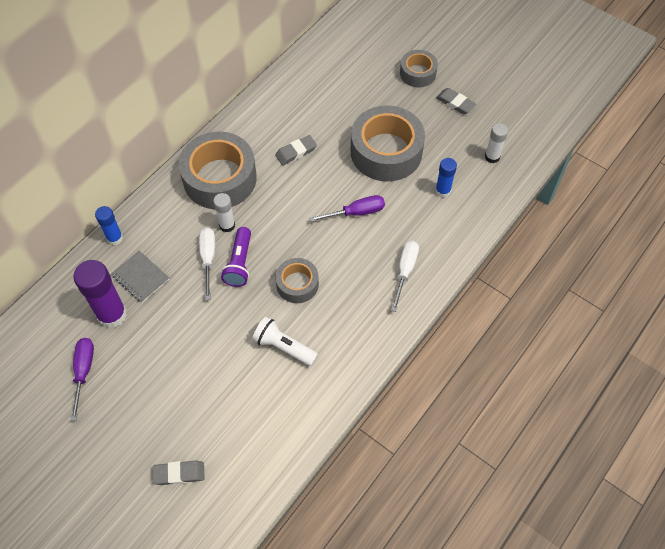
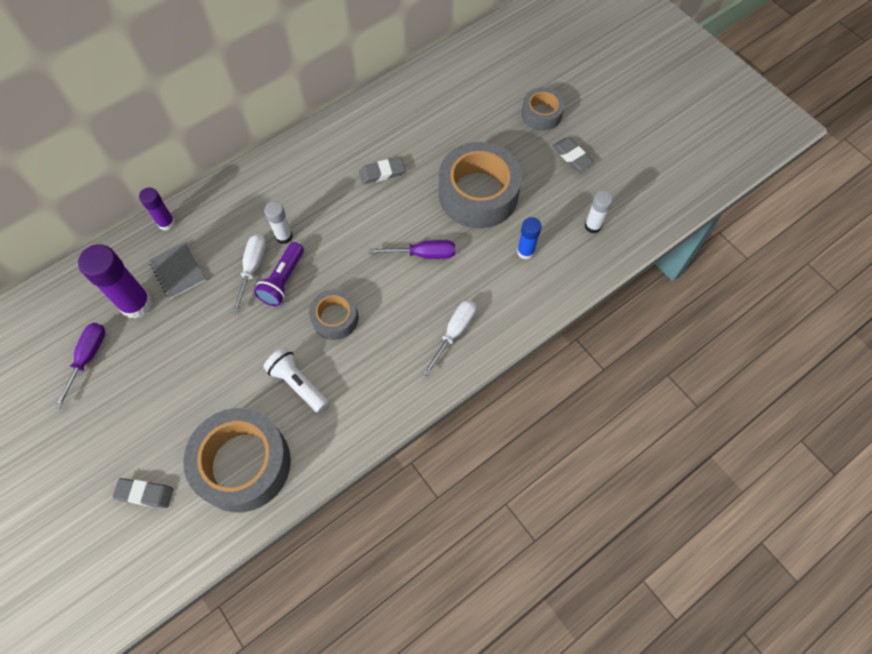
camera: 15 degrees right, 5 degrees up
(115, 238) = (166, 223): blue glue stick -> purple glue stick
(220, 178) = (293, 184): grey tape -> grey tape (243, 464)

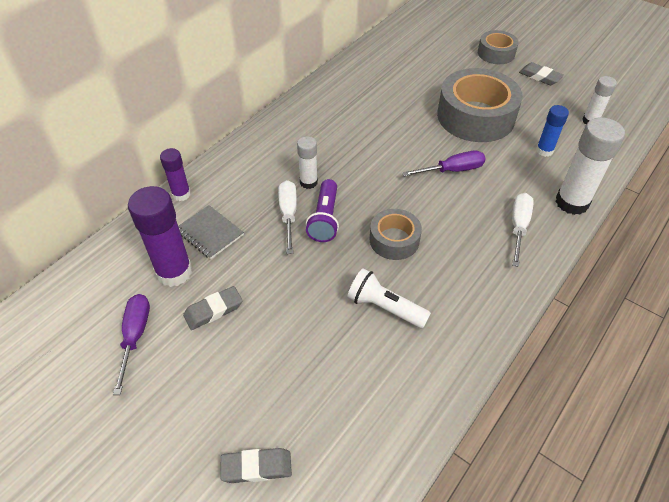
camera: 15 degrees left, 15 degrees down
(243, 464) = (361, 403): grey tape -> none
(382, 173) = (379, 117): grey eraser -> grey eraser (213, 310)
(519, 318) = (571, 203): none -> white glue stick

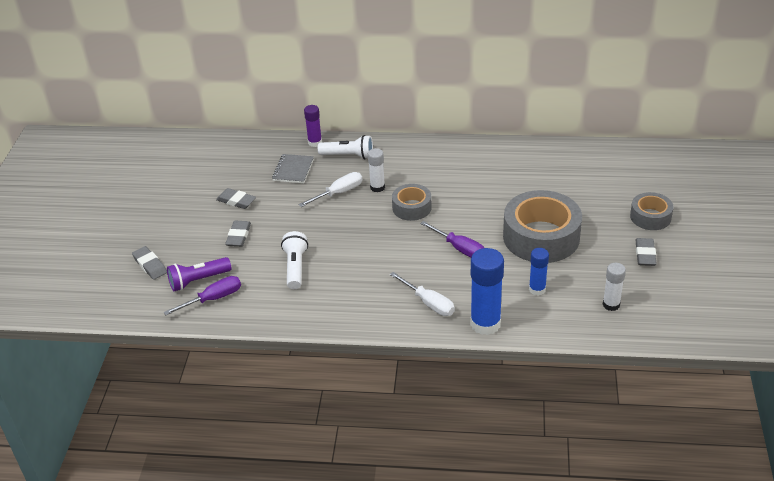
camera: 60 degrees right, 10 degrees down
(135, 336) = (196, 183): purple screwdriver -> purple screwdriver (213, 299)
(174, 272) = (251, 172): purple glue stick -> none
(234, 179) = (348, 156): none -> white flashlight
(283, 337) = (238, 236): none -> grey eraser
(325, 219) = (349, 210): purple flashlight -> purple flashlight (198, 280)
(394, 240) = (358, 248): grey tape -> grey tape (411, 207)
(518, 227) = (429, 303): white screwdriver -> white screwdriver turned 60 degrees clockwise
(571, 203) = (485, 324): white glue stick -> blue glue stick

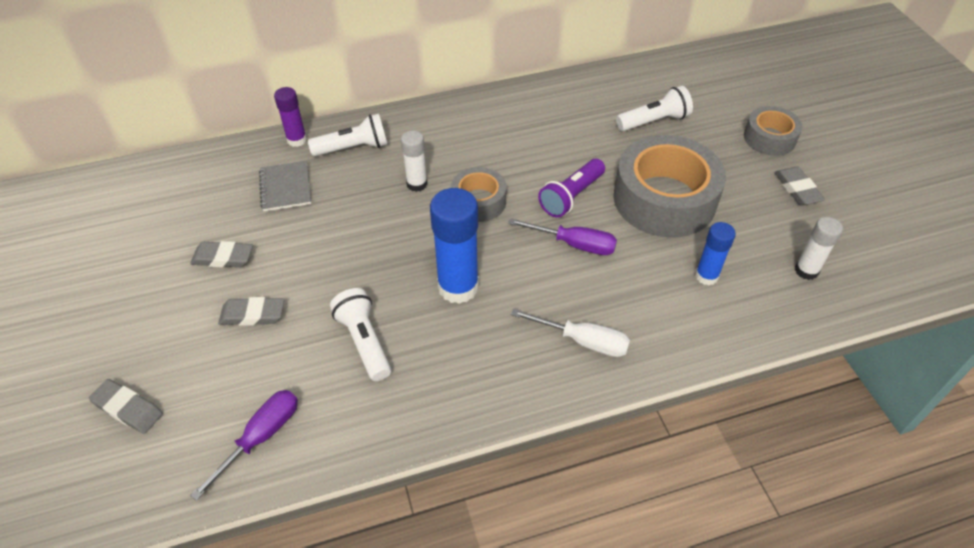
camera: 25 degrees left, 10 degrees up
(198, 280) = (221, 412): purple flashlight -> purple flashlight (571, 197)
(238, 236) = (253, 314): grey eraser -> grey eraser turned 75 degrees counterclockwise
(339, 193) = (368, 205): white screwdriver -> none
(485, 324) = (675, 349): blue glue stick -> blue glue stick (458, 287)
(570, 186) = (654, 121): none -> white flashlight

